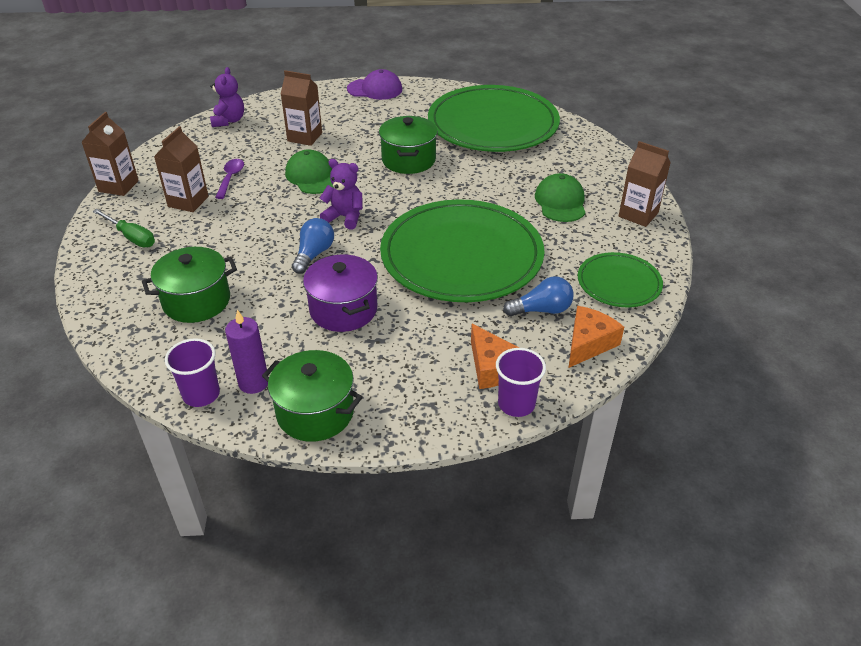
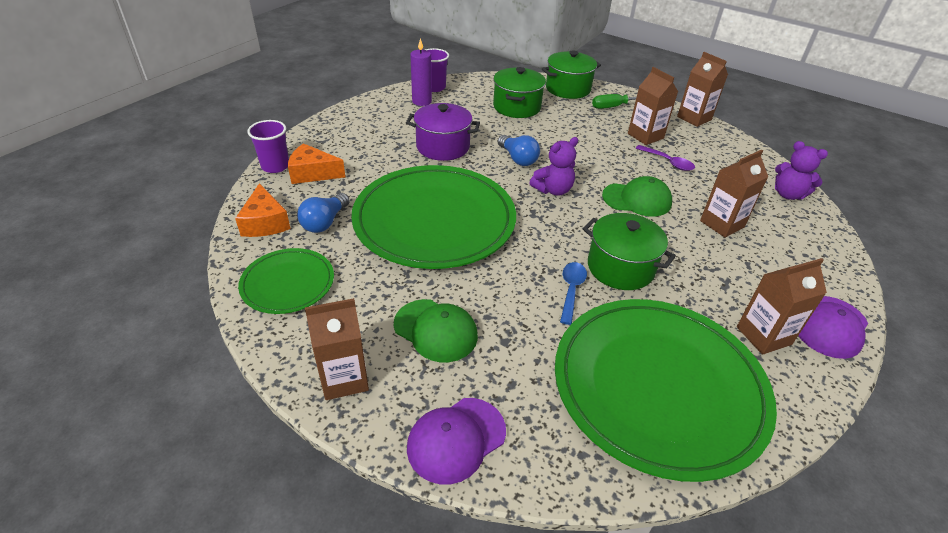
camera: 125 degrees right, 0 degrees up
(315, 412) = (374, 109): green pot -> green pot (568, 89)
(409, 105) = (763, 335): none -> brown carton
(456, 170) = (571, 290): none -> blue spoon
(611, 165) = (456, 439): none -> purple cap

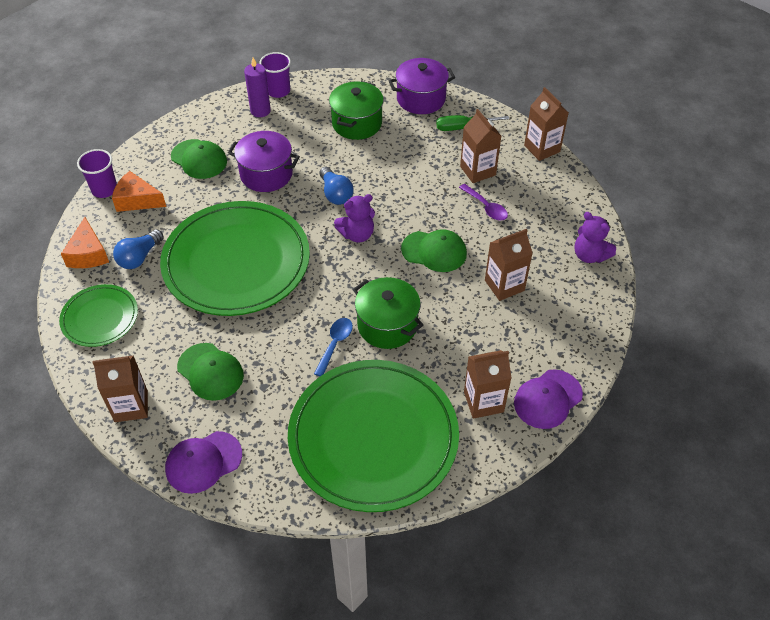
camera: 10 degrees right, 10 degrees up
(371, 138) = (199, 159): none -> green cap
(568, 89) = (421, 99): green pot -> purple pot

